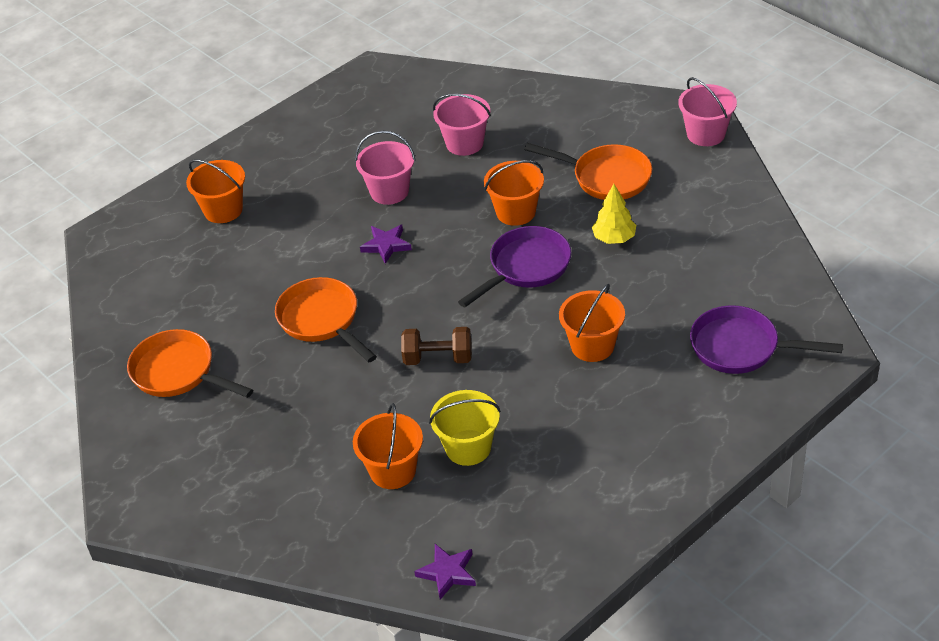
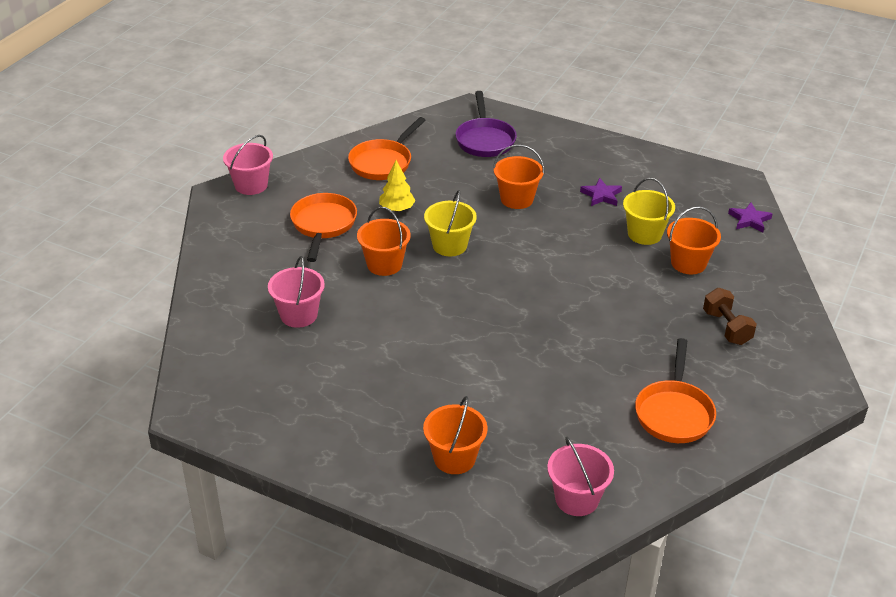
camera: 115 degrees left, 5 degrees down
(322, 320) = (565, 342): orange pan -> orange pan (383, 162)
(386, 245) = (457, 329): purple star -> purple star (601, 195)
(389, 191) = (384, 346): pink bucket -> pink bucket (576, 499)
(438, 358) = (570, 268): brown dumbbell -> brown dumbbell (726, 328)
(526, 268) = (449, 245): purple pan -> yellow bucket

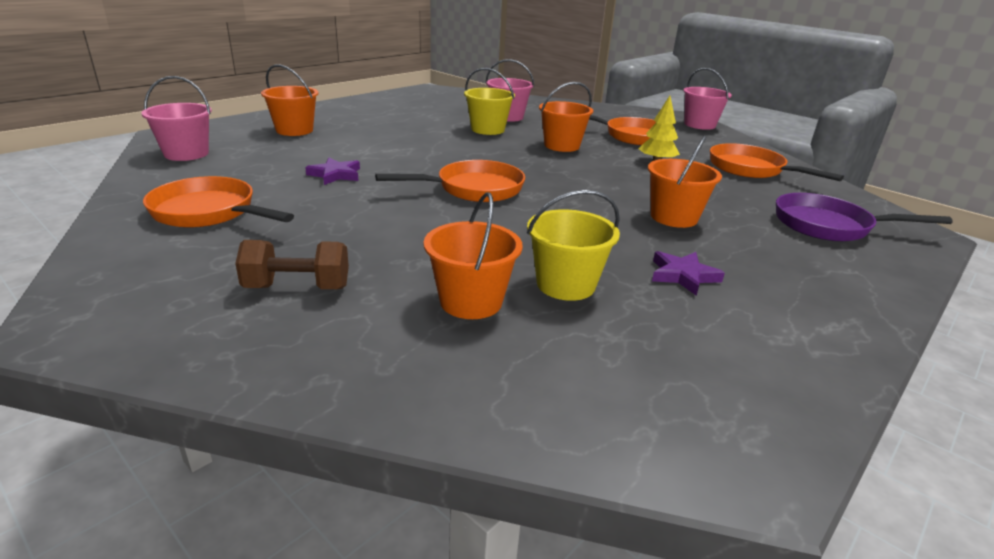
camera: 105 degrees right, 10 degrees down
(449, 245) = (582, 171): yellow bucket -> yellow bucket (487, 129)
(531, 295) = (473, 189): none -> orange pan
(749, 220) = (577, 423): purple star -> purple star (335, 175)

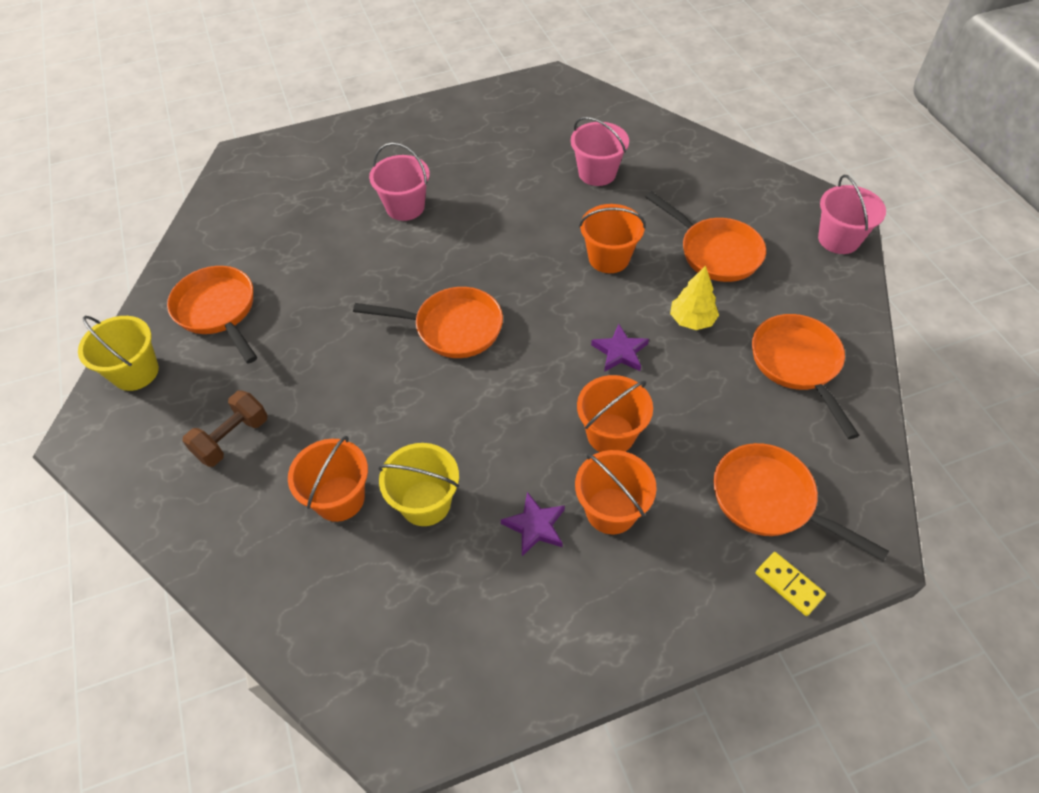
camera: 30 degrees right, 25 degrees up
(186, 154) = (240, 200): pink bucket -> pink bucket (405, 207)
(294, 130) = (352, 167): orange bucket -> orange bucket (611, 510)
(297, 287) = (232, 438): brown dumbbell -> brown dumbbell turned 75 degrees counterclockwise
(335, 175) = (344, 269): purple star -> purple star (620, 351)
(487, 129) = (551, 202): yellow bucket -> yellow bucket (135, 372)
(829, 226) = (770, 500): purple pan -> orange pan
(907, 261) = (789, 584): none -> yellow domino

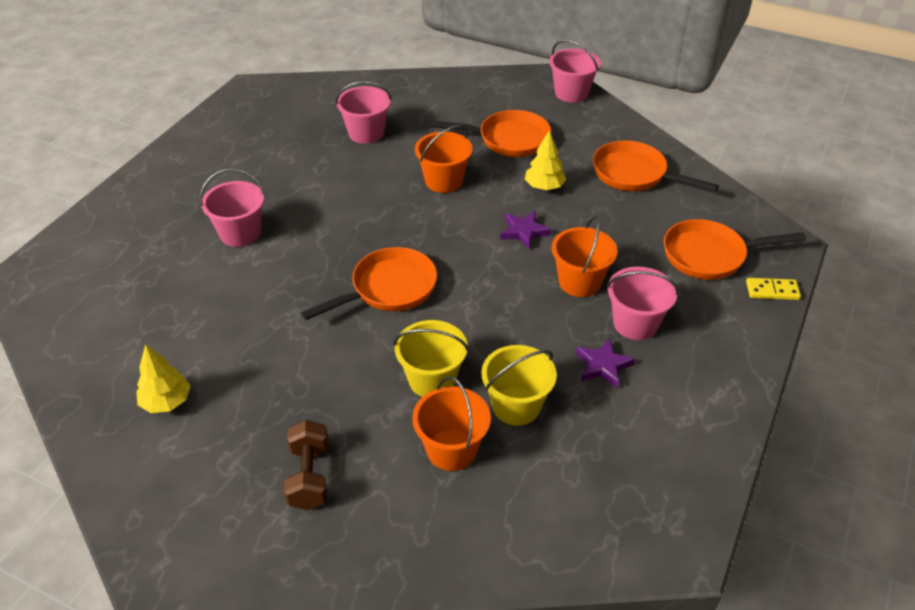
camera: 45 degrees left, 10 degrees down
(135, 372) = (146, 497): yellow bucket -> yellow bucket (432, 380)
(218, 311) = (166, 402): orange pan -> yellow tree
(611, 510) = (635, 323): orange bucket -> pink bucket

